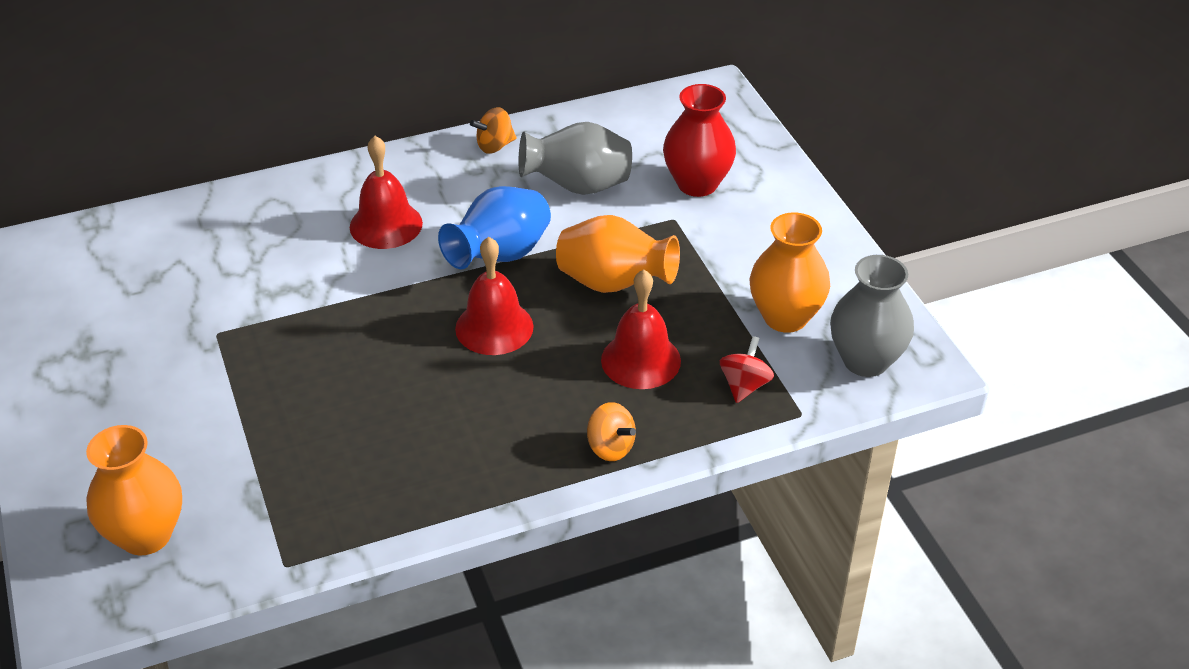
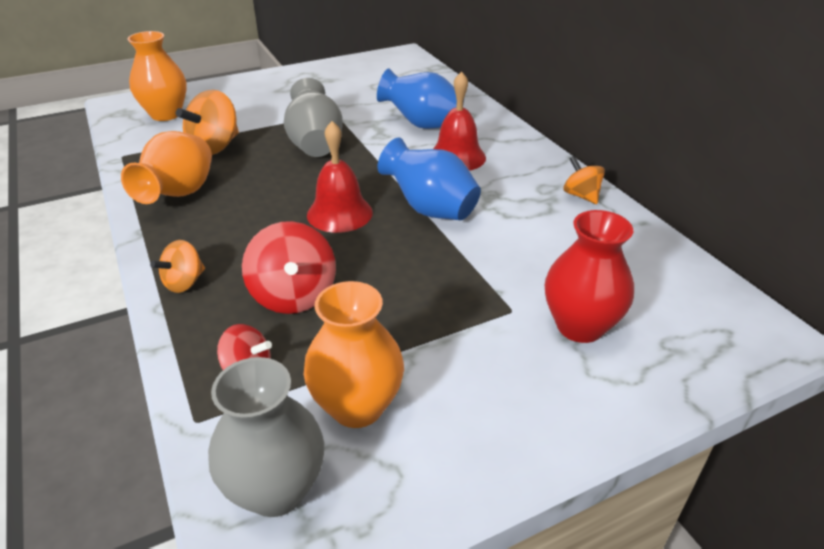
camera: 85 degrees right, 5 degrees down
(287, 247) = (422, 124): none -> blue vase
(289, 458) = (215, 147): none -> orange spinning top
(578, 186) = (541, 244): grey vase -> grey vase (315, 145)
(614, 283) = (401, 274): orange vase -> orange vase (179, 194)
(641, 360) = (293, 296): red bell -> red spinning top

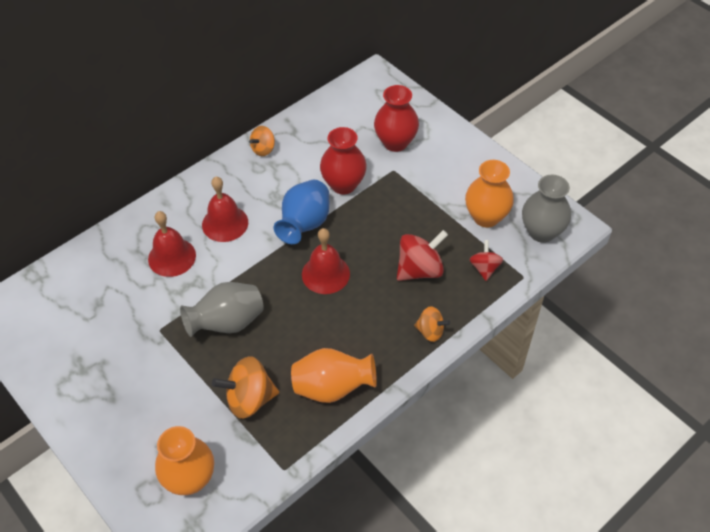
camera: 105 degrees left, 15 degrees up
(215, 147) = (249, 399): orange spinning top -> orange spinning top turned 150 degrees clockwise
(422, 124) = (172, 257): blue vase -> red bell
(493, 252) = (343, 184): none -> red vase

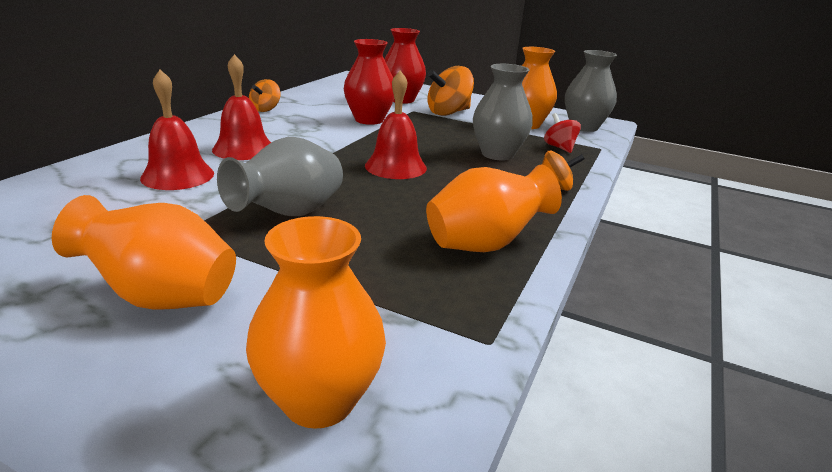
camera: 25 degrees left, 25 degrees down
(140, 387) = (161, 297): none -> orange vase
(249, 399) = (370, 275): orange spinning top -> orange spinning top (448, 113)
(304, 224) = (344, 142): blue vase -> none
(420, 269) = (497, 154): red spinning top -> grey vase

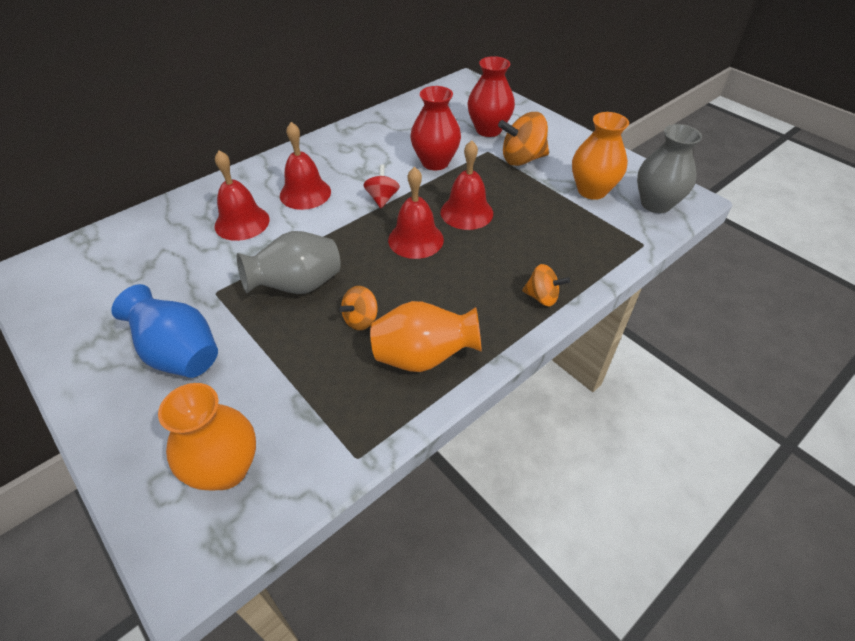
camera: 25 degrees right, 20 degrees up
(161, 297) = (180, 354): orange vase -> blue vase
(265, 109) = (351, 134): orange spinning top -> orange spinning top (361, 319)
(429, 145) = (466, 212): none -> red bell
(497, 154) = (523, 236): grey vase -> none
(559, 147) = (597, 236): red spinning top -> red spinning top (382, 198)

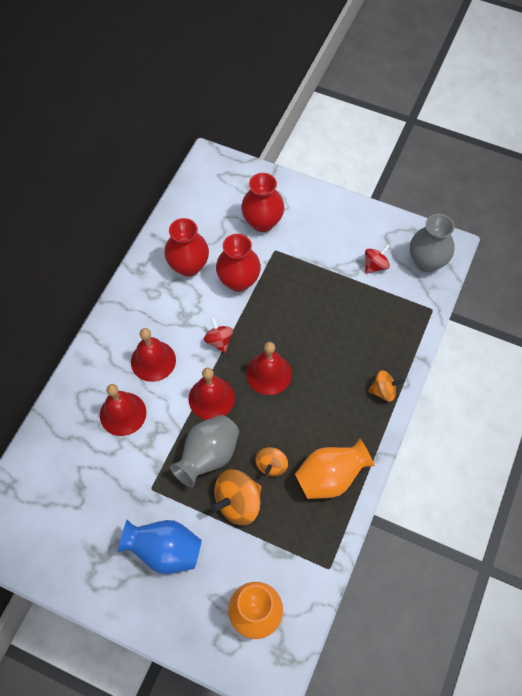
camera: 25 degrees left, 15 degrees up
(393, 139) = (188, 266): none -> red vase
(466, 212) = (292, 329): red bell -> red bell (211, 398)
(522, 159) = (306, 249): orange spinning top -> orange spinning top (238, 503)
(592, 190) = (375, 265): orange vase -> red spinning top

